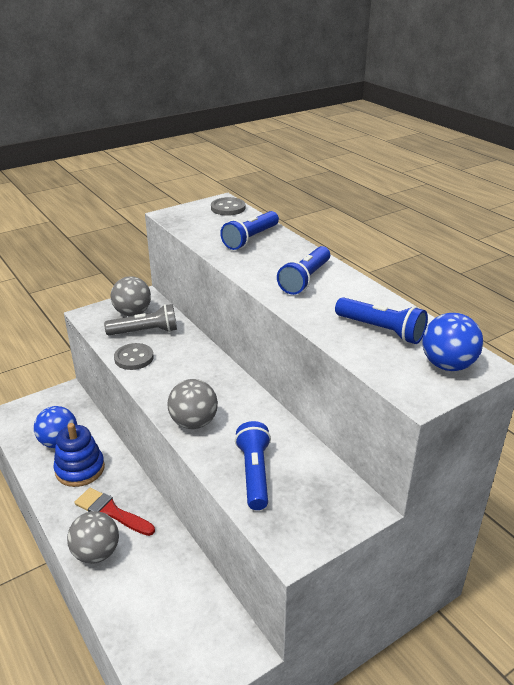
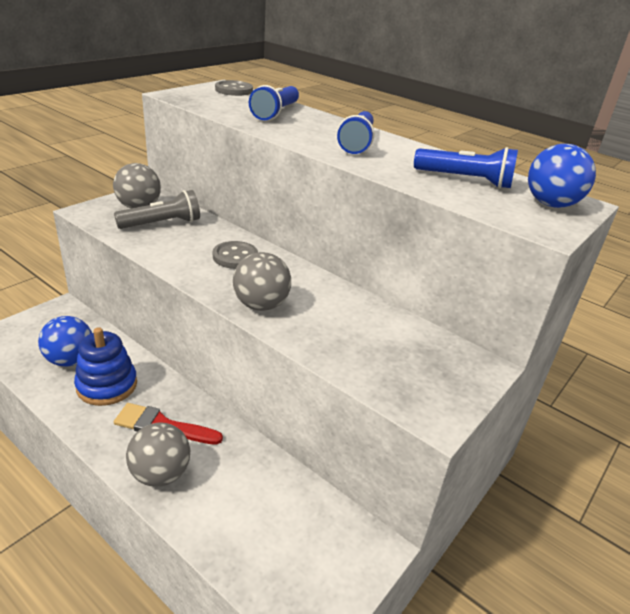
camera: 20 degrees left, 0 degrees up
(134, 358) = (160, 249): grey button -> grey button (235, 257)
(254, 473) = (354, 347): blue flashlight -> none

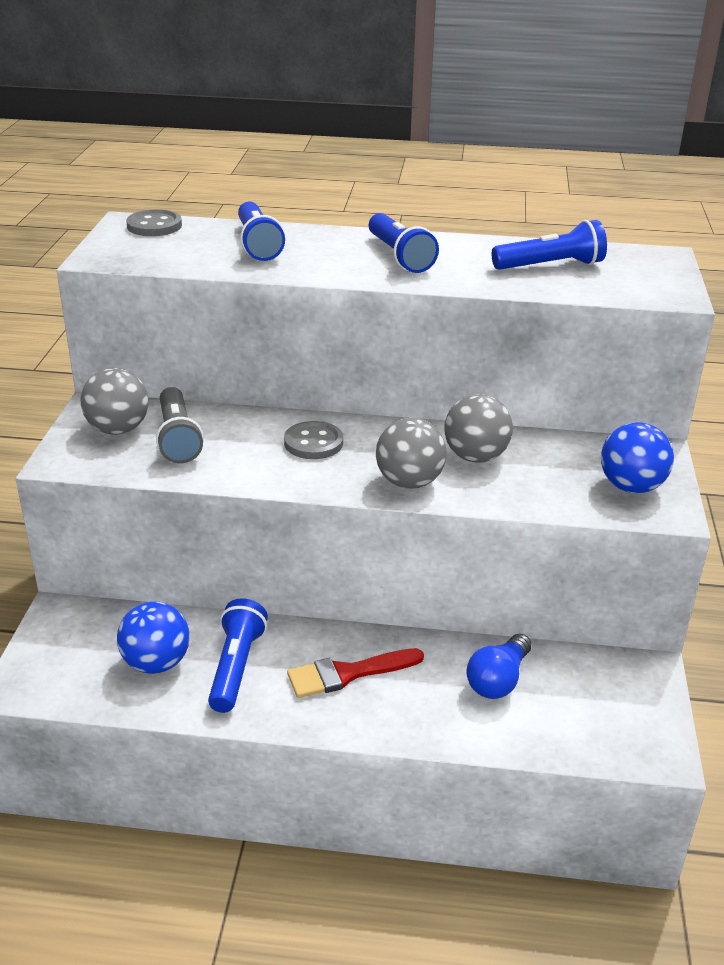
camera: 30 degrees left, 0 degrees up
(107, 385) = (236, 667): blue stacking toy -> blue flashlight
(160, 474) = (402, 716): grey ball -> grey ball (475, 457)
(162, 224) = (177, 438): grey flashlight -> grey flashlight turned 135 degrees clockwise
(252, 487) = (498, 680): none -> blue light bulb
(551, 204) = (646, 267): blue ball -> blue ball (631, 486)

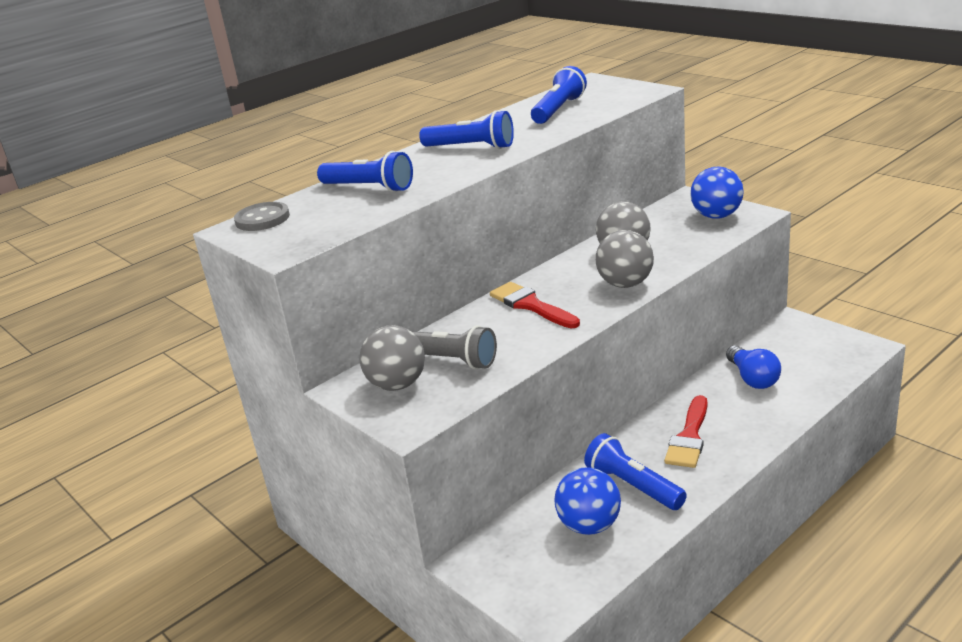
camera: 45 degrees left, 5 degrees down
(313, 443) = (531, 305): grey button -> red brush

